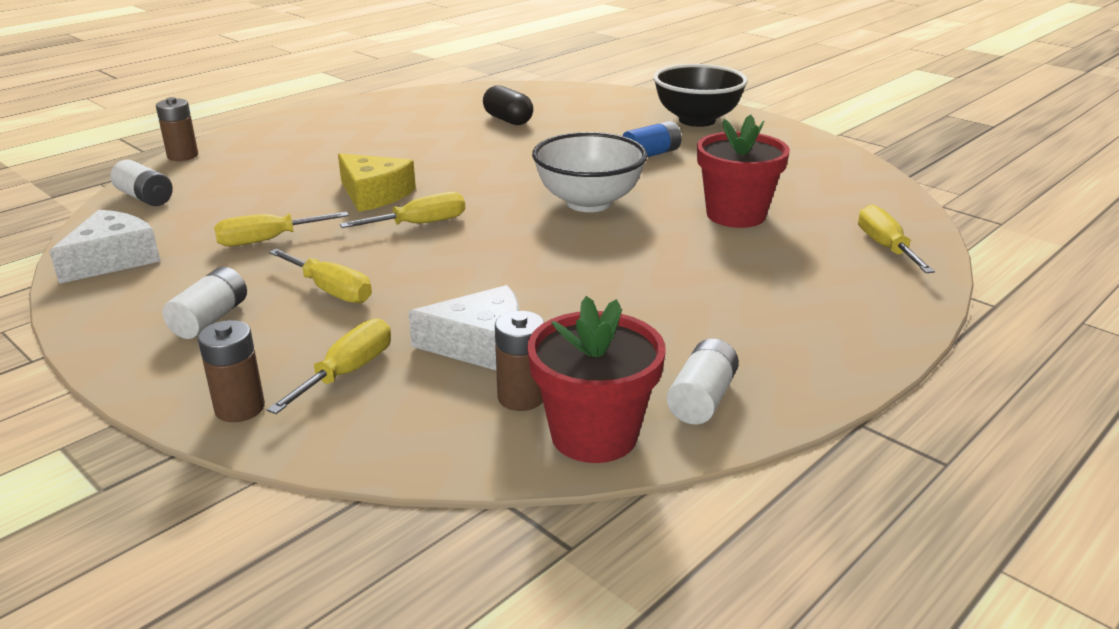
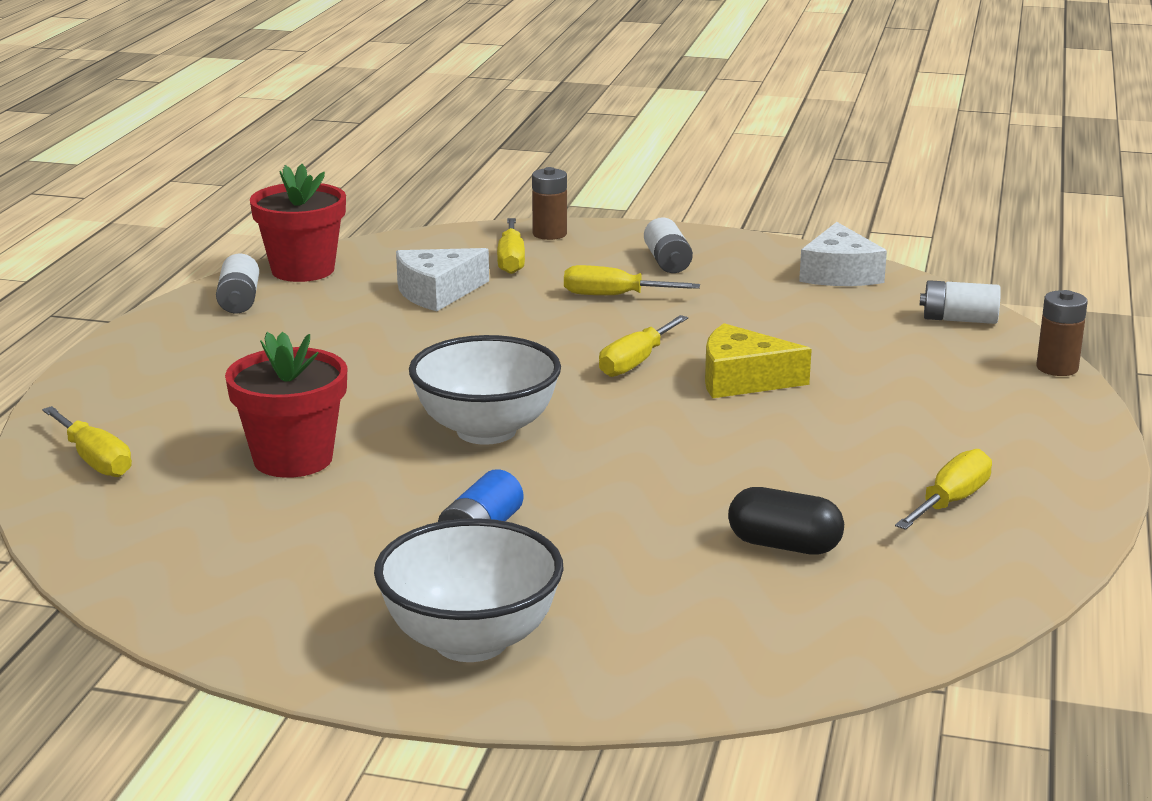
camera: 150 degrees right, 5 degrees down
(267, 240) = (749, 315): yellow screwdriver -> yellow screwdriver (951, 501)
(521, 397) = (371, 275): brown battery -> none
(697, 120) = (471, 641): black bowl -> white bowl

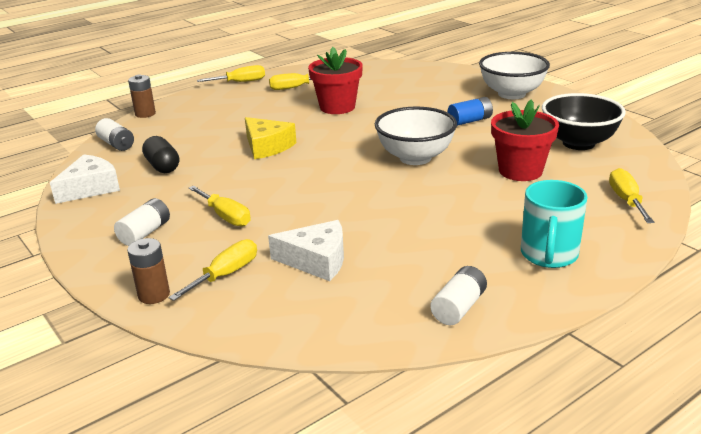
camera: 140 degrees left, 5 degrees up
(172, 366) = (549, 255): none -> turquoise mug
(226, 544) = (578, 143): none -> black bowl
(303, 270) = (378, 328): red flower pot -> red flower pot (337, 107)
(635, 362) = (294, 170): yellow screwdriver -> yellow screwdriver (241, 82)
(784, 545) = (372, 91): black capsule -> black capsule (162, 166)

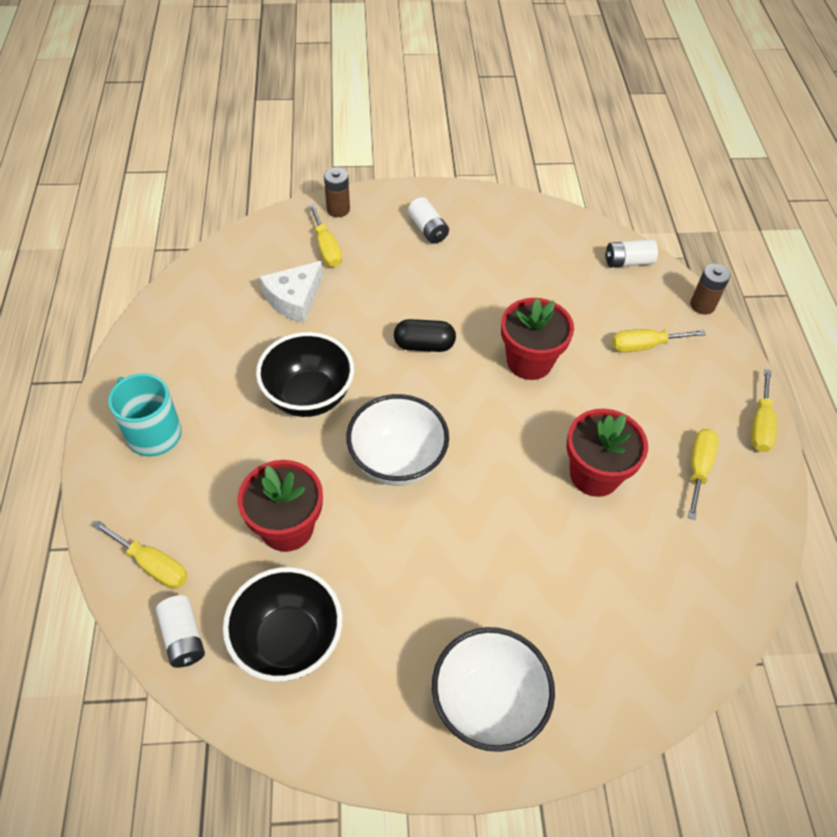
camera: 120 degrees right, 25 degrees up
(90, 188) = (538, 222): white cheese -> none
(162, 166) = (546, 275): black capsule -> black capsule (424, 345)
(225, 216) = (410, 279): yellow screwdriver -> yellow screwdriver (644, 346)
(267, 146) = (529, 361): yellow cheese -> red flower pot
(411, 207) = (309, 396): none -> black bowl
(458, 307) = (163, 339): white battery -> white battery (183, 637)
(470, 121) = (443, 579): blue battery -> none

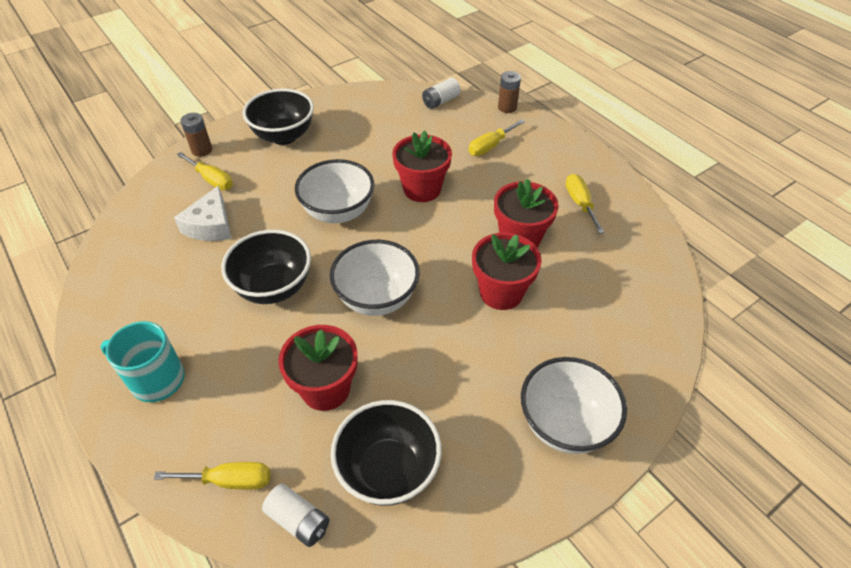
camera: 30 degrees left, 5 degrees down
(424, 345) = (338, 212): black capsule -> white bowl
(428, 229) = (284, 136): white battery -> black bowl
(528, 525) = (501, 292): none -> red flower pot
(760, 425) = (595, 161): yellow screwdriver -> none

